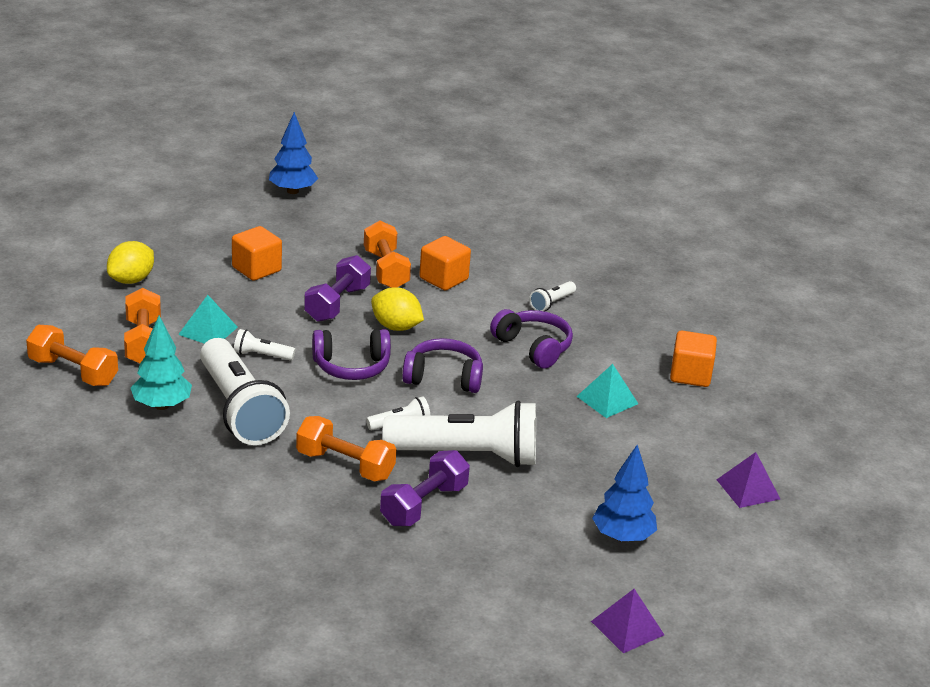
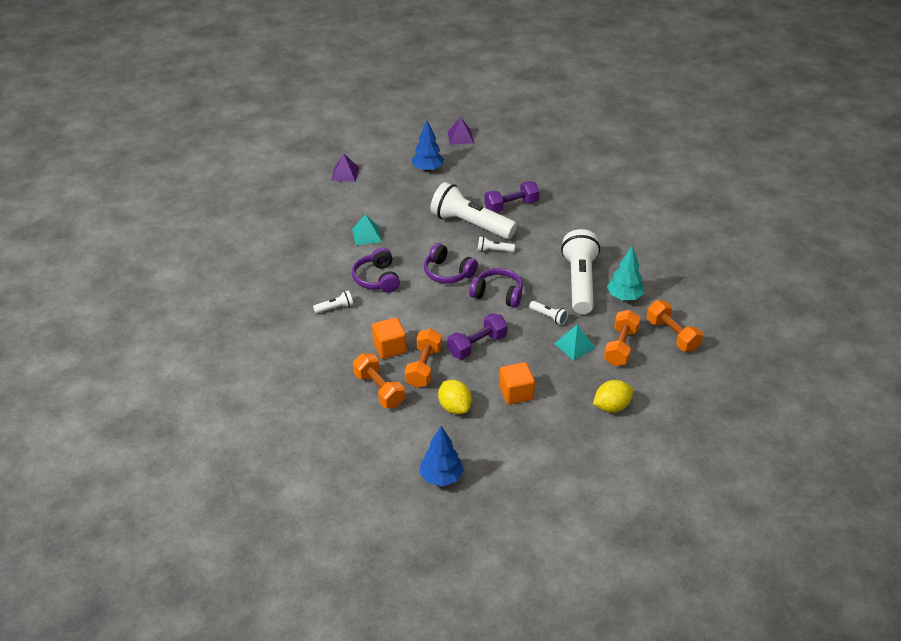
camera: 150 degrees left, 10 degrees up
(345, 465) = (538, 235): orange dumbbell -> orange dumbbell (379, 390)
(396, 327) = (451, 316): yellow lemon -> yellow lemon (454, 407)
(690, 375) = (304, 237): orange cube -> none

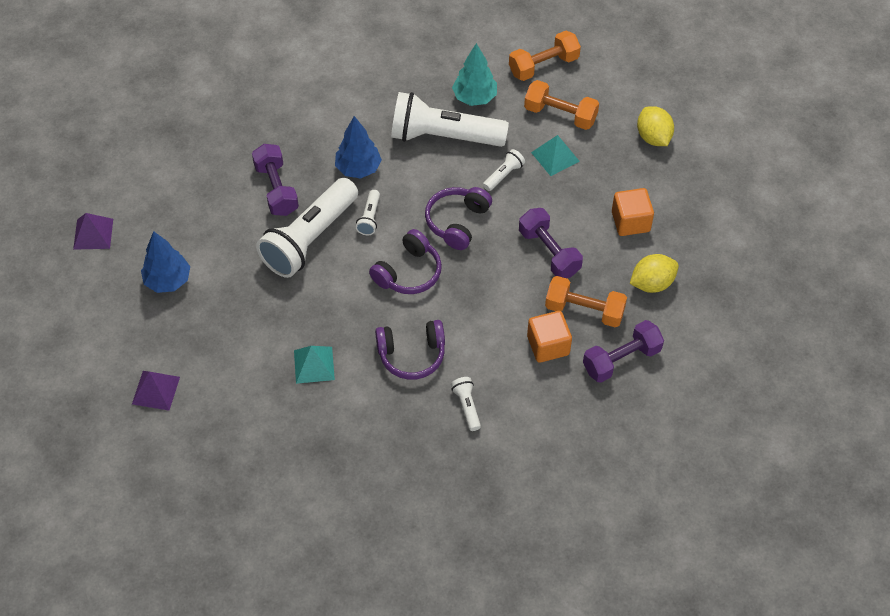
camera: 85 degrees left, 15 degrees up
(379, 390) = (621, 359): orange dumbbell -> purple dumbbell
(441, 477) = (757, 304): blue tree -> blue tree (358, 168)

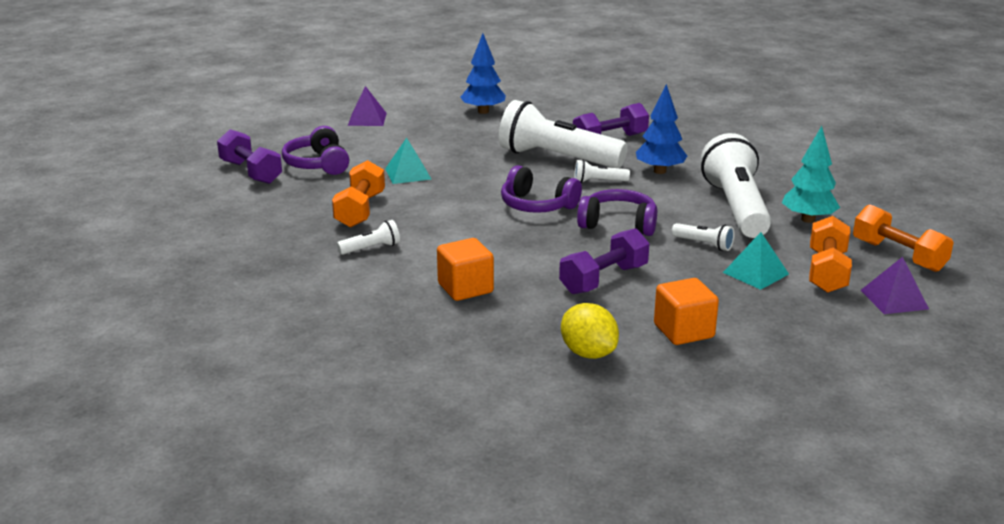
camera: 80 degrees right, 30 degrees down
(93, 234) = (521, 83): purple pyramid -> purple pyramid (894, 299)
(412, 354) = (431, 216): purple headphones -> purple headphones (318, 164)
(584, 310) = (525, 308): orange dumbbell -> orange dumbbell (360, 210)
(621, 359) = (458, 337): purple dumbbell -> purple dumbbell (251, 172)
(653, 137) = (844, 340): yellow lemon -> none

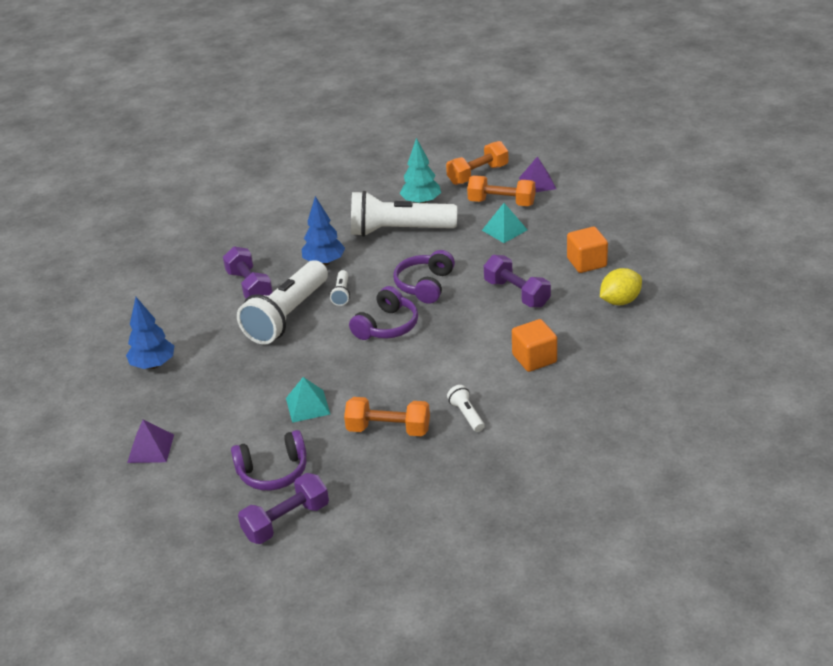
camera: 85 degrees left, 10 degrees up
(704, 244) = (460, 248): white flashlight -> none

